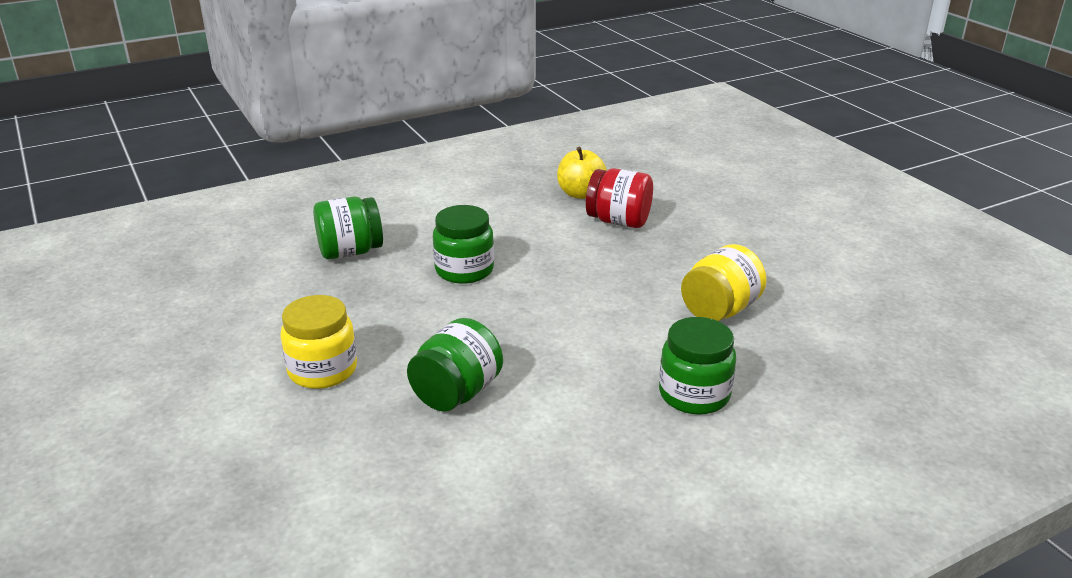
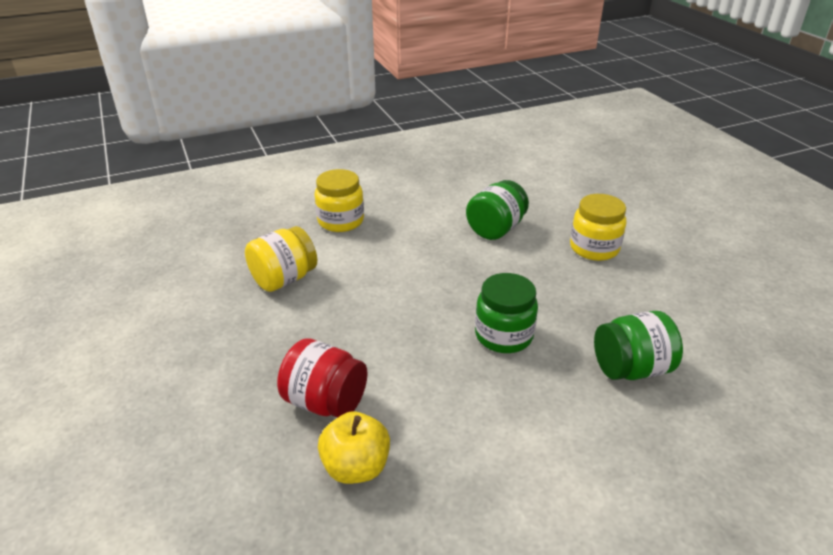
camera: 175 degrees left, 5 degrees up
(694, 394) = (341, 221): green jar -> yellow jar

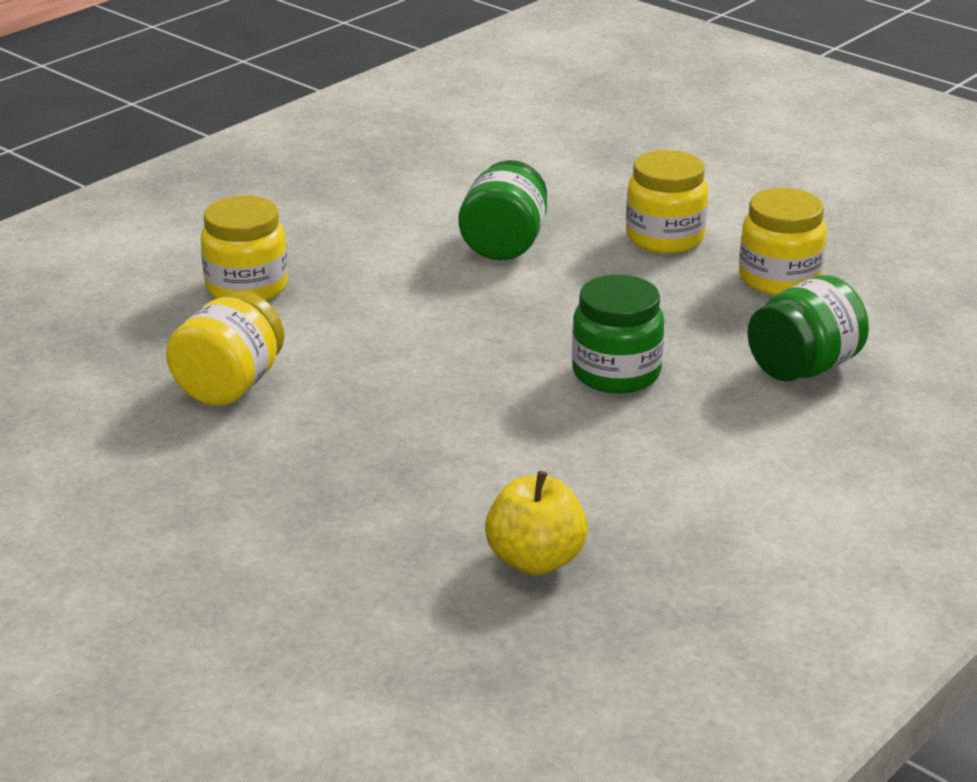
camera: 25 degrees left, 5 degrees down
(325, 402) = (433, 508): red jar -> none
(652, 296) = (779, 279): none -> yellow jar

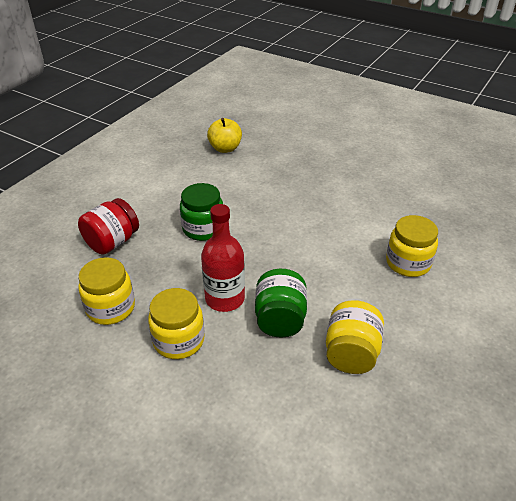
camera: 170 degrees right, 10 degrees up
(230, 386) = (373, 203): yellow jar -> yellow jar (351, 353)
(587, 273) = (225, 298): none -> red bottle
(804, 367) = (112, 242): green jar -> red jar

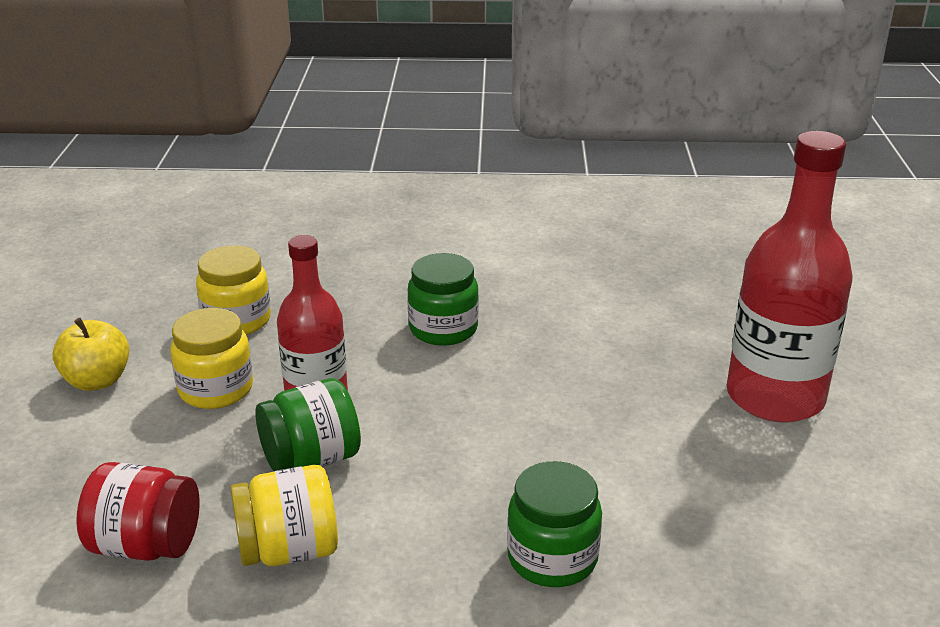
camera: 60 degrees right, 10 degrees down
(112, 242) = (352, 275): red jar -> red jar (146, 545)
(225, 148) = (653, 278): yellow apple -> yellow apple (97, 381)
(342, 158) = (775, 397): none -> red bottle
(408, 263) = (552, 558): yellow jar -> green jar

